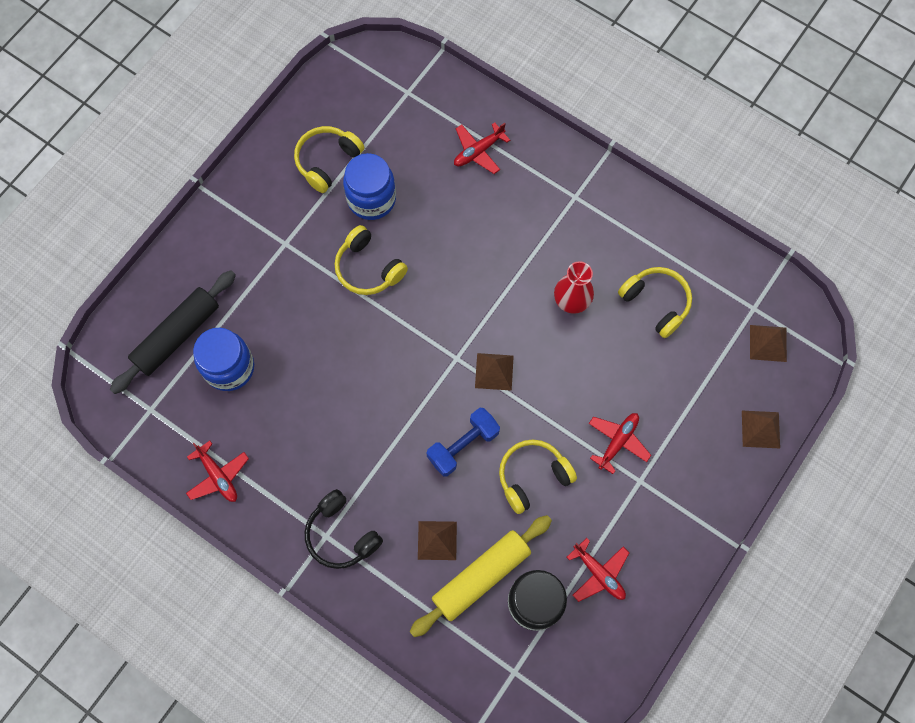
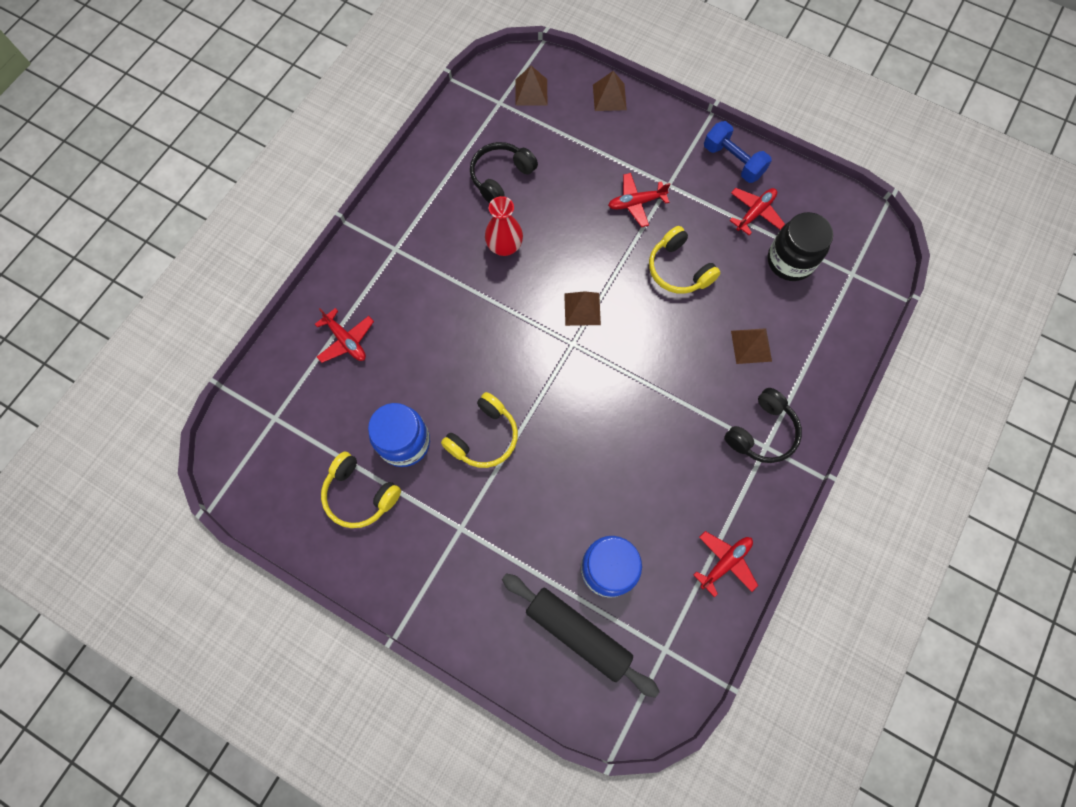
camera: 95 degrees left, 0 degrees up
(463, 445) = (658, 330): blue dumbbell -> blue dumbbell (733, 161)
(481, 577) = (777, 306): yellow rolling pin -> none
(618, 442) = (636, 203): red plane -> red plane turned 45 degrees counterclockwise
(656, 303) = (501, 177): yellow headphones -> black headphones

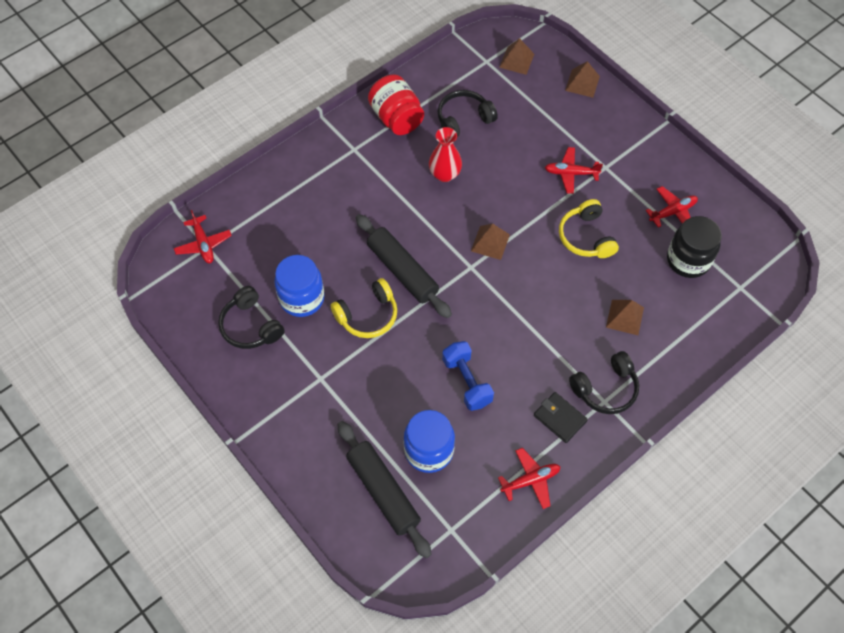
camera: 20 degrees right, 10 degrees down
(346, 340) = (286, 207): red plane -> red plane (203, 244)
(360, 494) = (251, 326): yellow headphones -> black headphones
(427, 198) = (396, 118): none -> red jar
(501, 373) = (402, 271): none -> black rolling pin
(728, 482) = (560, 418): none -> black wallet
(733, 161) = (670, 165): blue dumbbell -> blue dumbbell (467, 381)

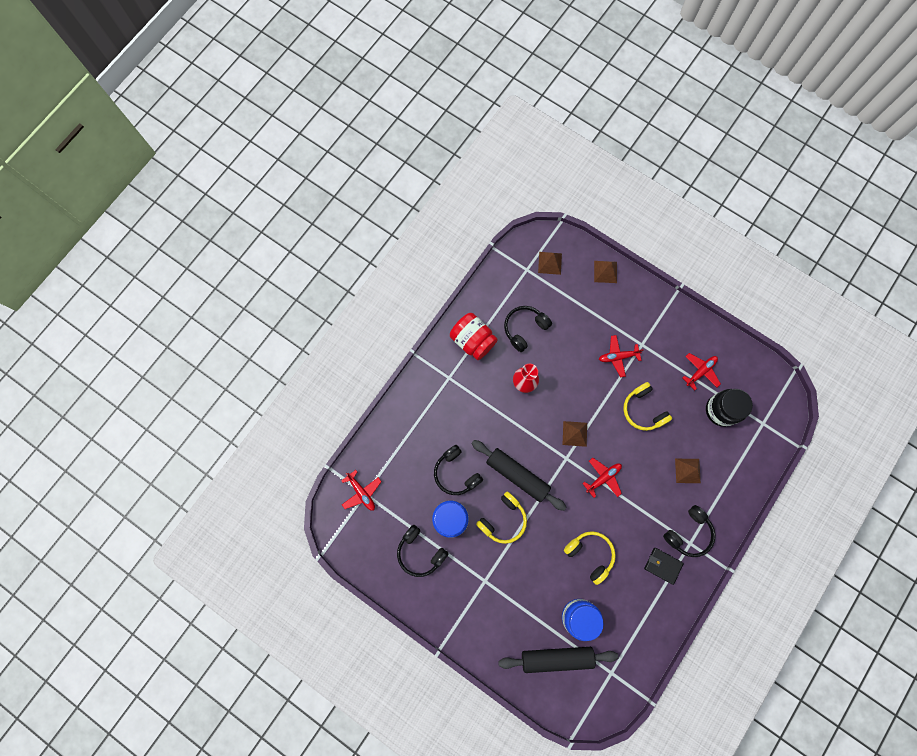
camera: 15 degrees left, 15 degrees up
(327, 250) = (456, 473): none -> black headphones
(383, 491) = (556, 657): black rolling pin -> black rolling pin turned 45 degrees counterclockwise
(467, 381) = (590, 554): blue dumbbell -> yellow headphones
(530, 480) = (655, 620): red plane -> red plane (603, 478)

